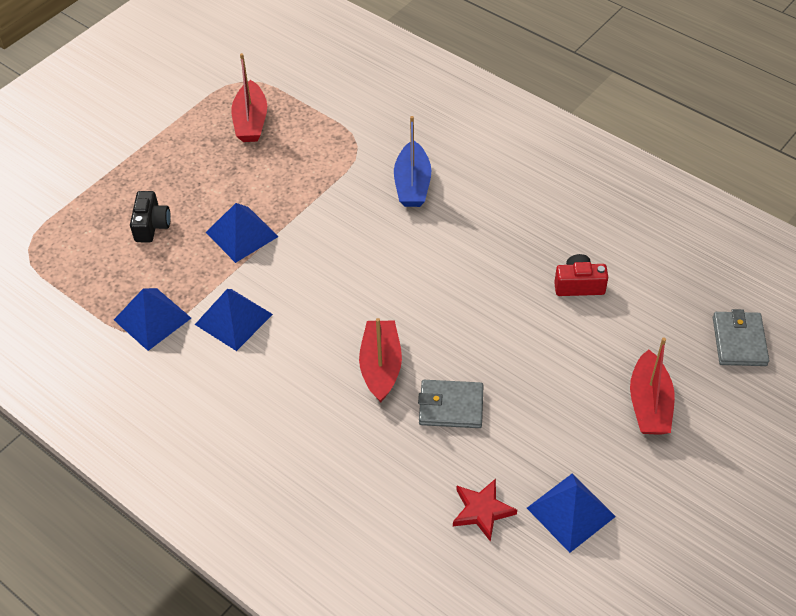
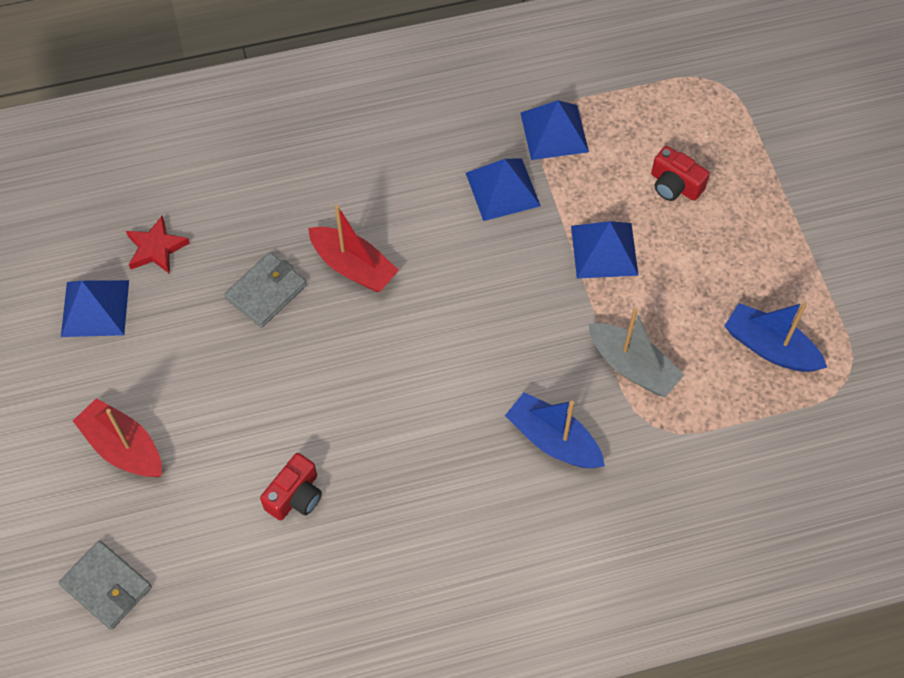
camera: 125 degrees right, 10 degrees up
(152, 225) = (674, 185): black camera -> red camera
(251, 121) = (769, 347): red boat -> blue boat
(324, 175) = (632, 367): none -> grey boat

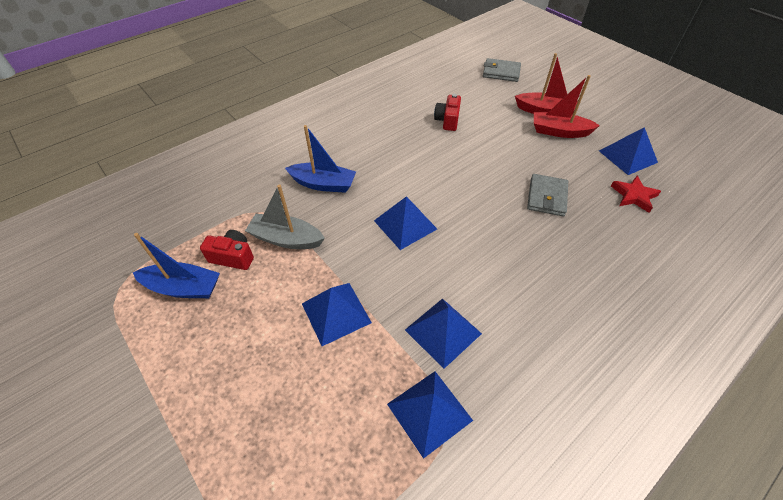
camera: 155 degrees right, 10 degrees down
(353, 267) = (508, 231): red boat -> red boat (559, 131)
(473, 327) = (405, 224): none -> blue pyramid
(674, 185) = (292, 402): red camera -> red camera (233, 257)

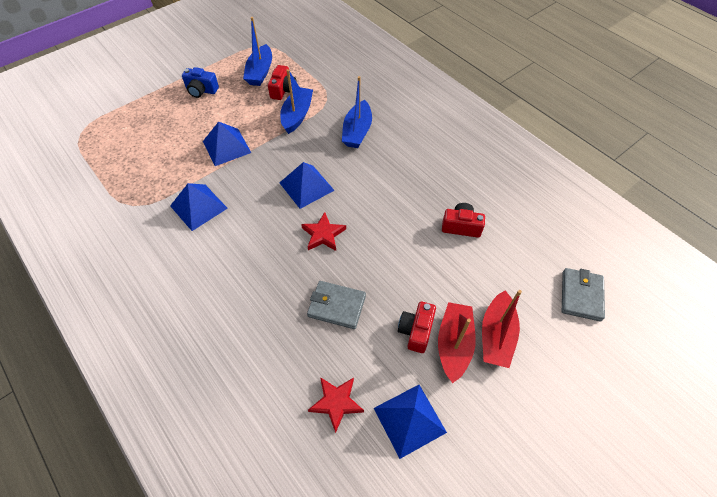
camera: 90 degrees right, 5 degrees up
(203, 366) = (201, 90): none -> blue camera
(286, 239) = (297, 115): grey boat -> blue boat
(429, 412) = (142, 196): blue pyramid -> none
(469, 208) = (323, 234): none -> red star
(555, 150) = (416, 331): none -> red camera

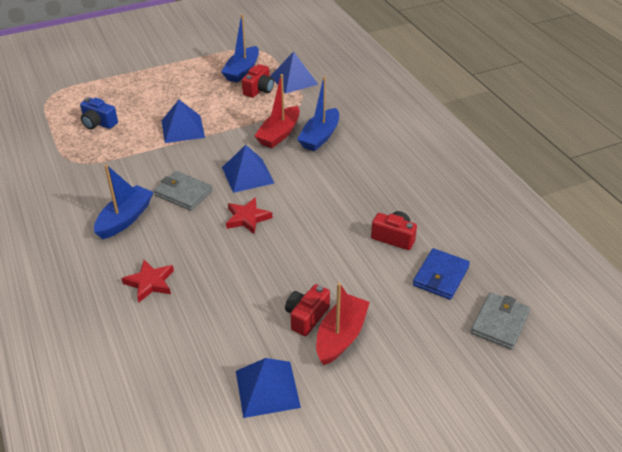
camera: 15 degrees right, 15 degrees down
(199, 207) = (135, 174): blue pyramid -> blue pyramid (294, 80)
(201, 90) = (178, 78): blue camera -> blue camera (98, 123)
(297, 115) = (264, 113): blue boat -> blue boat (125, 219)
(336, 306) = (235, 280): grey wallet -> grey wallet (183, 193)
(336, 403) = (201, 358): red star -> red star (150, 283)
(496, 335) = (389, 338): red boat -> red boat (279, 134)
(515, 258) = (440, 276): none -> blue wallet

